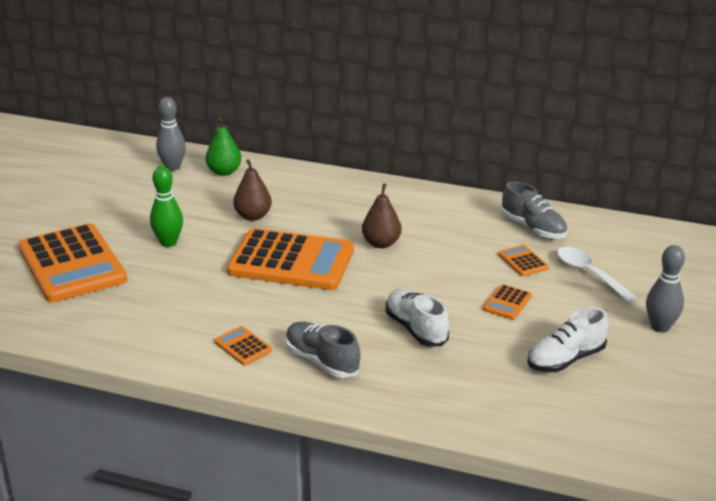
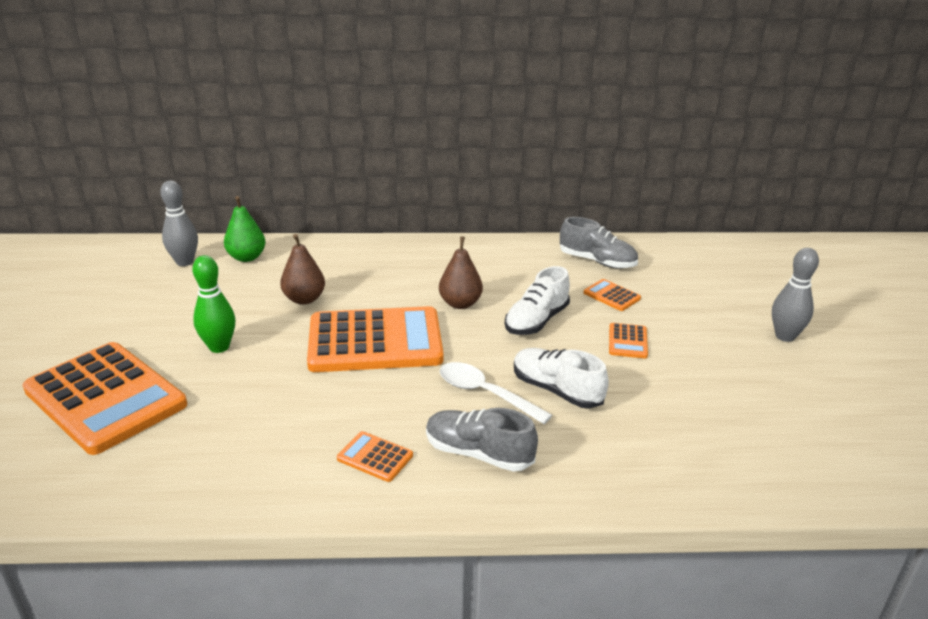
camera: 20 degrees left, 0 degrees up
(565, 359) = (728, 390): white shoe -> white shoe (536, 321)
(589, 274) = (681, 297): white spoon -> white spoon (485, 393)

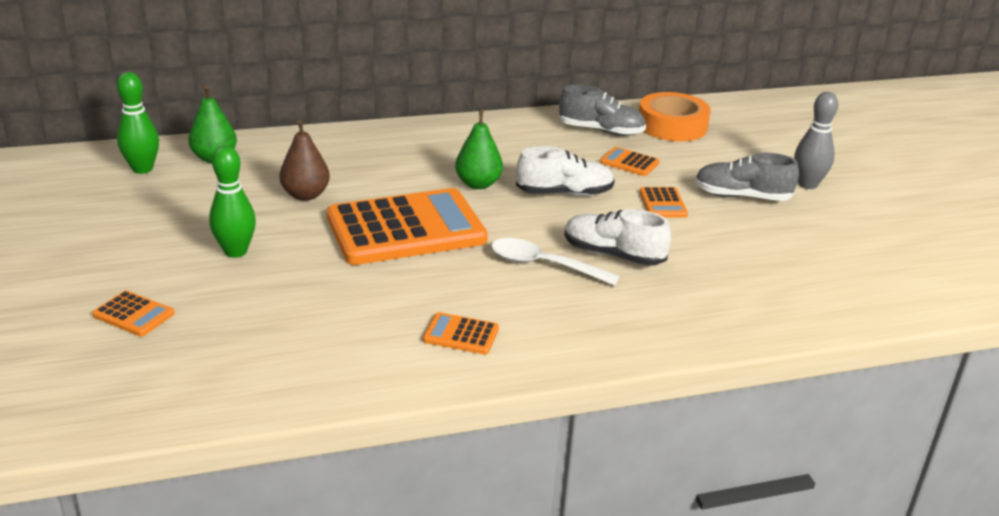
camera: 15 degrees left, 0 degrees up
(105, 397) = (134, 314): orange calculator -> orange calculator, size x0.41
(184, 262) = (142, 169): grey bowling pin -> green bowling pin
(460, 304) = (478, 184): brown pear -> green pear
(478, 453) = (562, 319): grey shoe -> grey shoe (741, 196)
(536, 321) = (564, 193): white shoe -> white shoe turned 120 degrees counterclockwise
(668, 262) = (672, 126): none -> orange tape

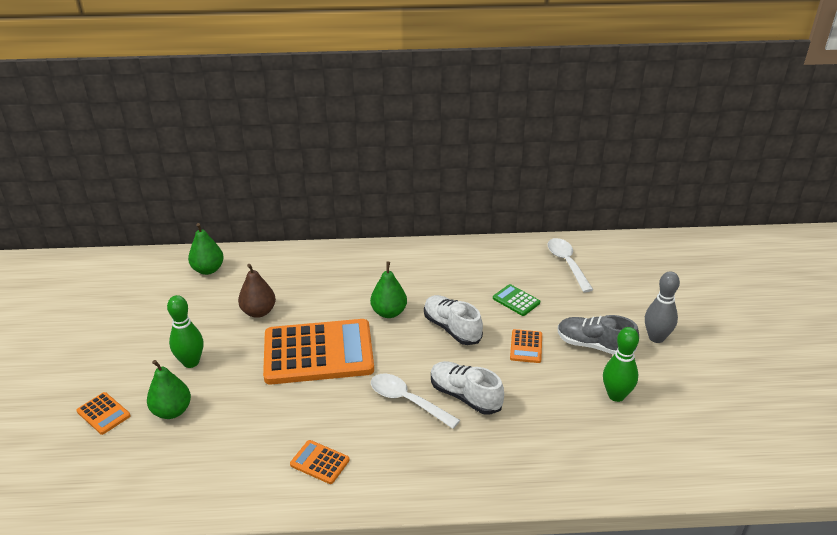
camera: 15 degrees right, 5 degrees up
(142, 169) = (156, 276): green bowling pin -> green bowling pin (616, 395)
(233, 303) = (172, 411): none -> green pear
(564, 193) = (452, 328): white shoe -> white shoe turned 135 degrees counterclockwise
(601, 131) = (506, 265): grey shoe -> none
(629, 162) = (516, 300): orange calculator -> green calculator
(672, 126) = (567, 263): orange tape -> white spoon

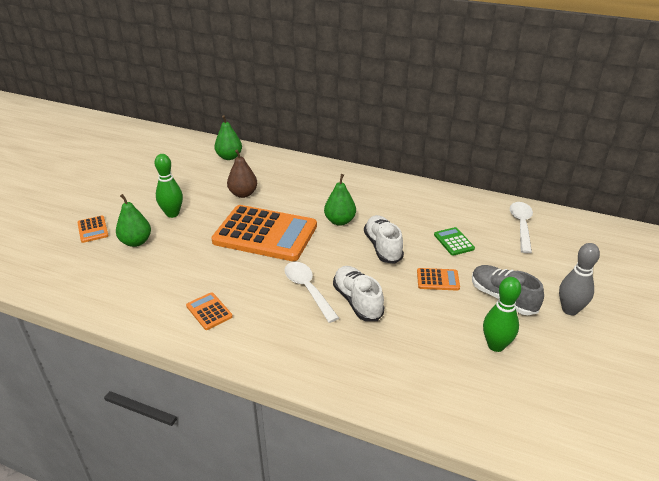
camera: 25 degrees right, 0 degrees up
(526, 346) = (438, 280): orange calculator -> orange calculator turned 120 degrees counterclockwise

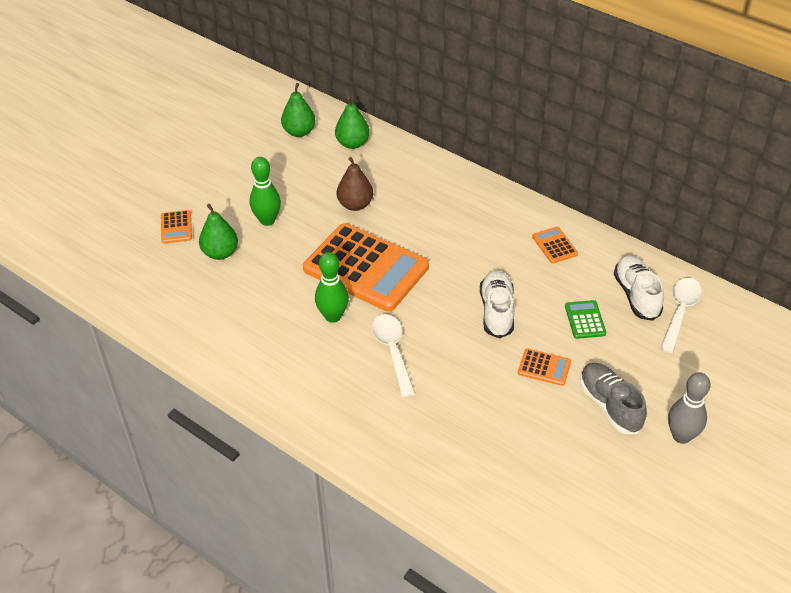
camera: 15 degrees right, 10 degrees up
(209, 311) = (280, 358): orange calculator -> orange calculator (554, 245)
(340, 221) = (458, 265): green pear -> green pear (299, 132)
(357, 301) = (442, 377): white shoe -> white shoe (636, 295)
(496, 345) = (575, 461): green bowling pin -> green bowling pin (333, 316)

